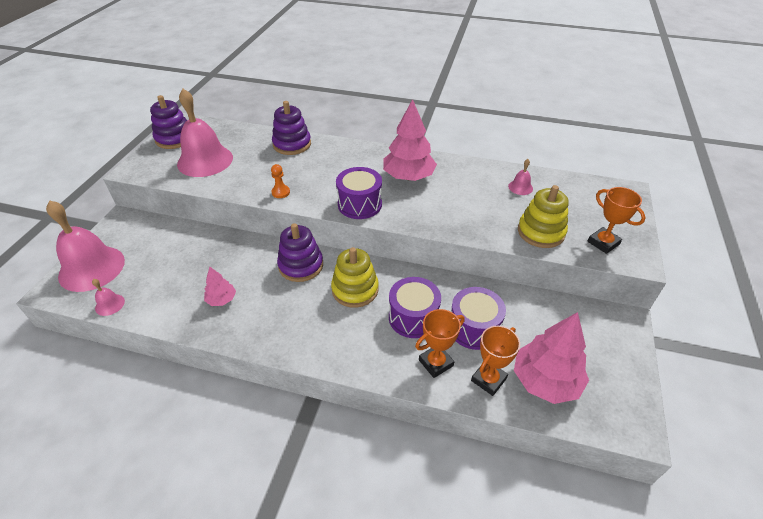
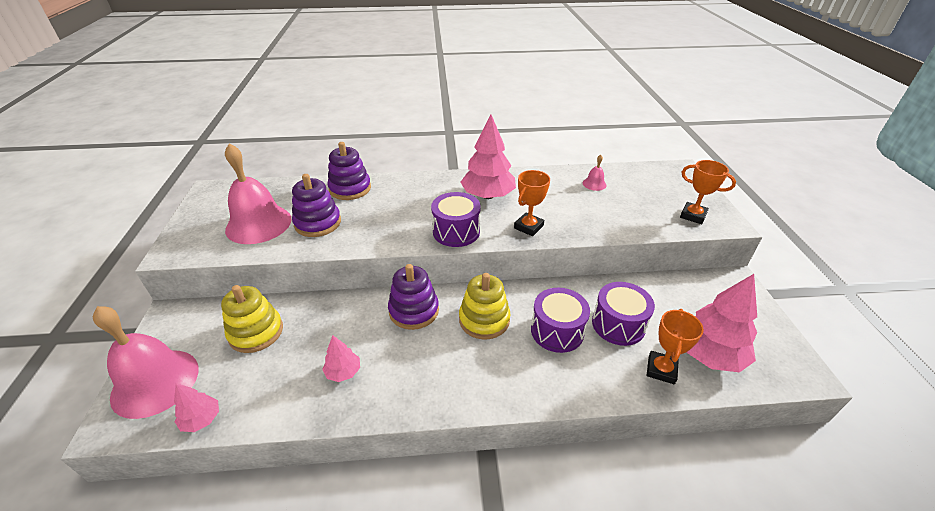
camera: 20 degrees left, 5 degrees down
(110, 304) = (201, 419): pink bell -> pink tree
(174, 139) = (208, 208): purple stacking toy -> purple stacking toy (318, 223)
(280, 192) = (365, 238): orange pawn -> none
(436, 363) = (604, 369): orange trophy -> orange trophy (528, 227)
(541, 232) = (637, 219): yellow stacking toy -> yellow stacking toy (256, 332)

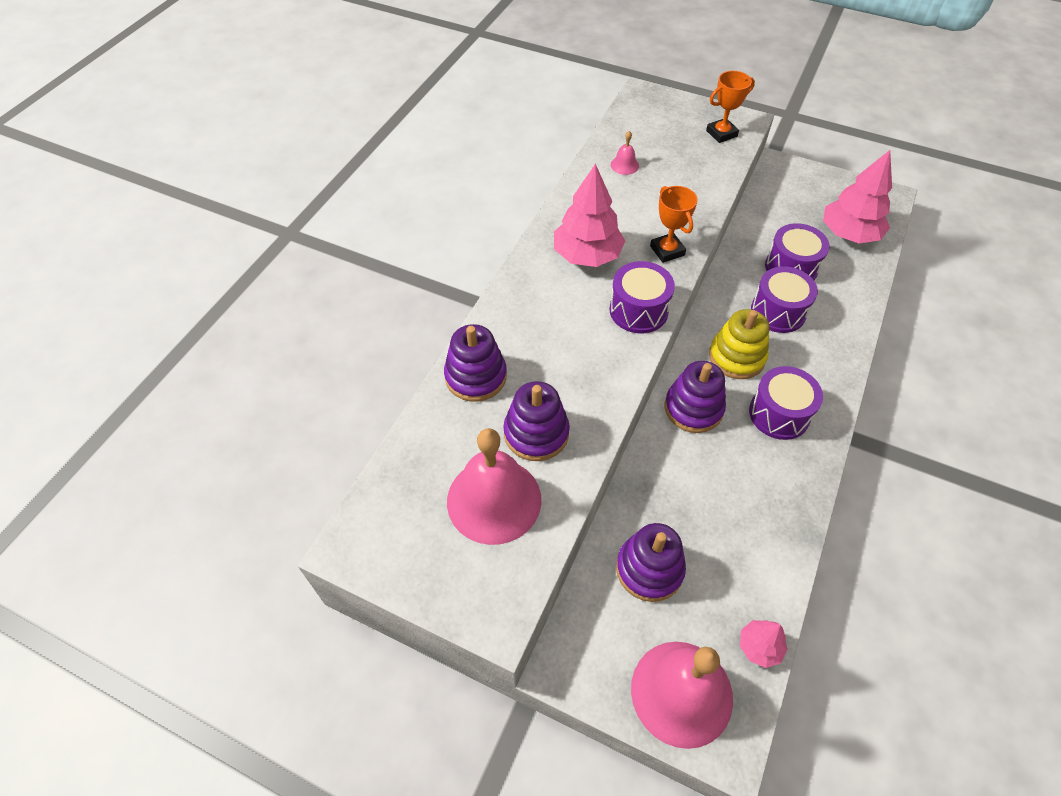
camera: 60 degrees left, 15 degrees up
(256, 332) = (649, 569): yellow stacking toy -> purple stacking toy
(343, 372) = (751, 498): pink tree -> none
(442, 365) = (779, 414): none -> purple drum
(661, 370) = (851, 270): orange trophy -> none

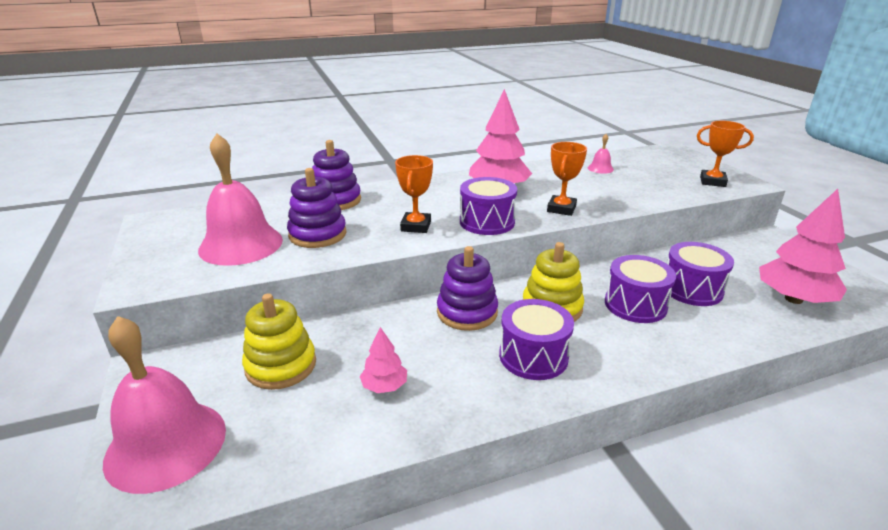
camera: 45 degrees right, 25 degrees down
(595, 358) = (416, 226): none -> orange trophy
(649, 569) = (281, 365): purple stacking toy -> yellow stacking toy
(759, 647) = (259, 471): pink tree -> pink tree (384, 386)

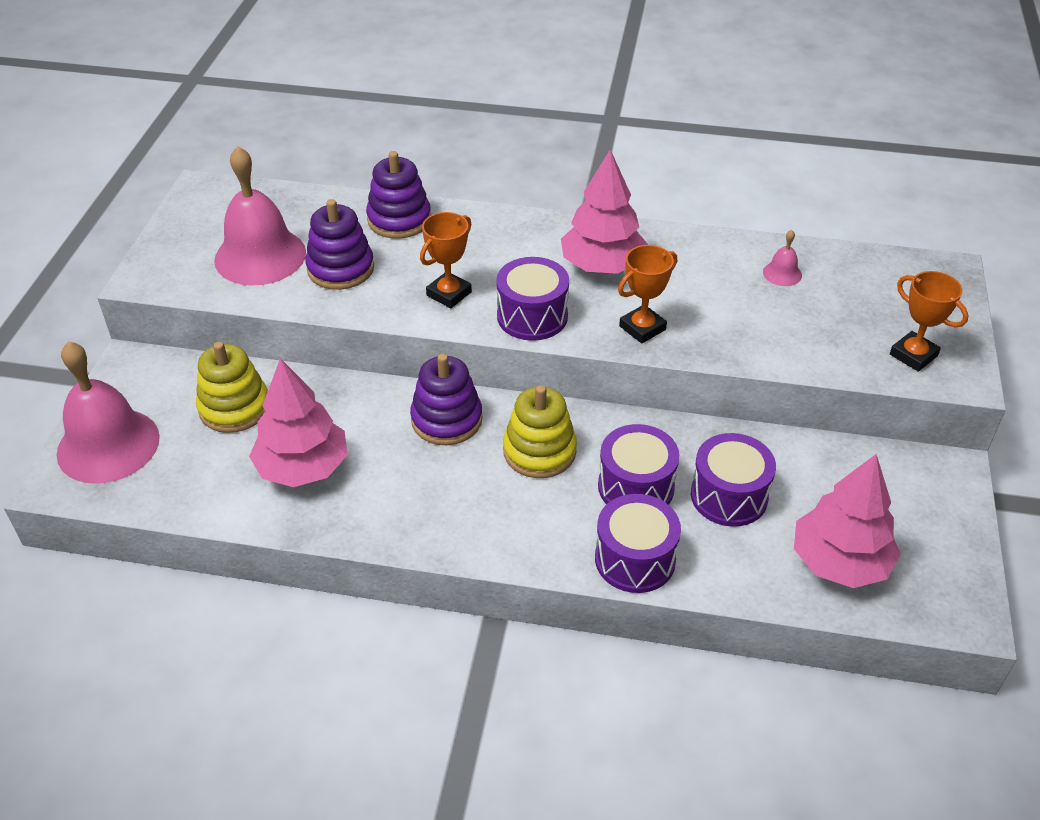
camera: 30 degrees right, 15 degrees up
(384, 386) = (303, 468): pink tree -> pink tree, size x1.98
(533, 356) = (462, 498): purple drum -> purple drum (635, 559)

